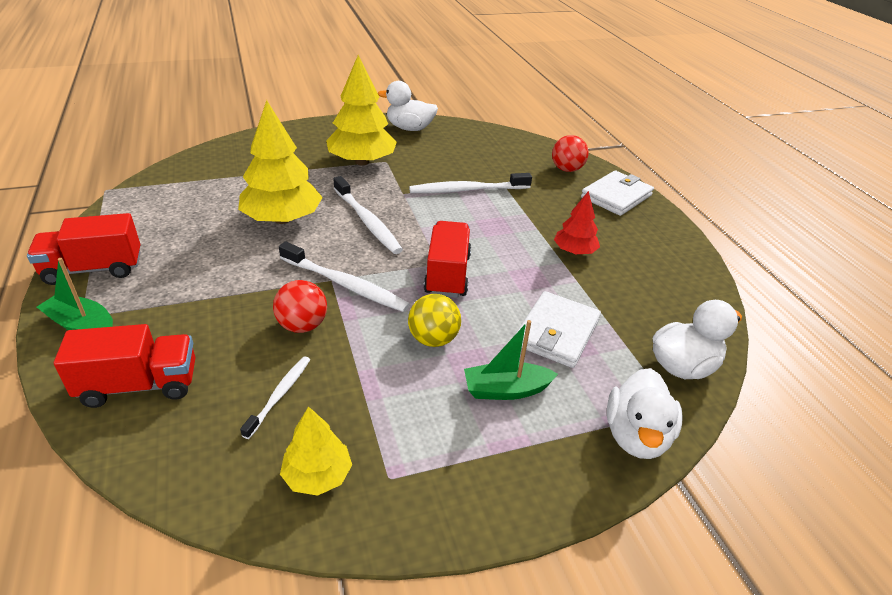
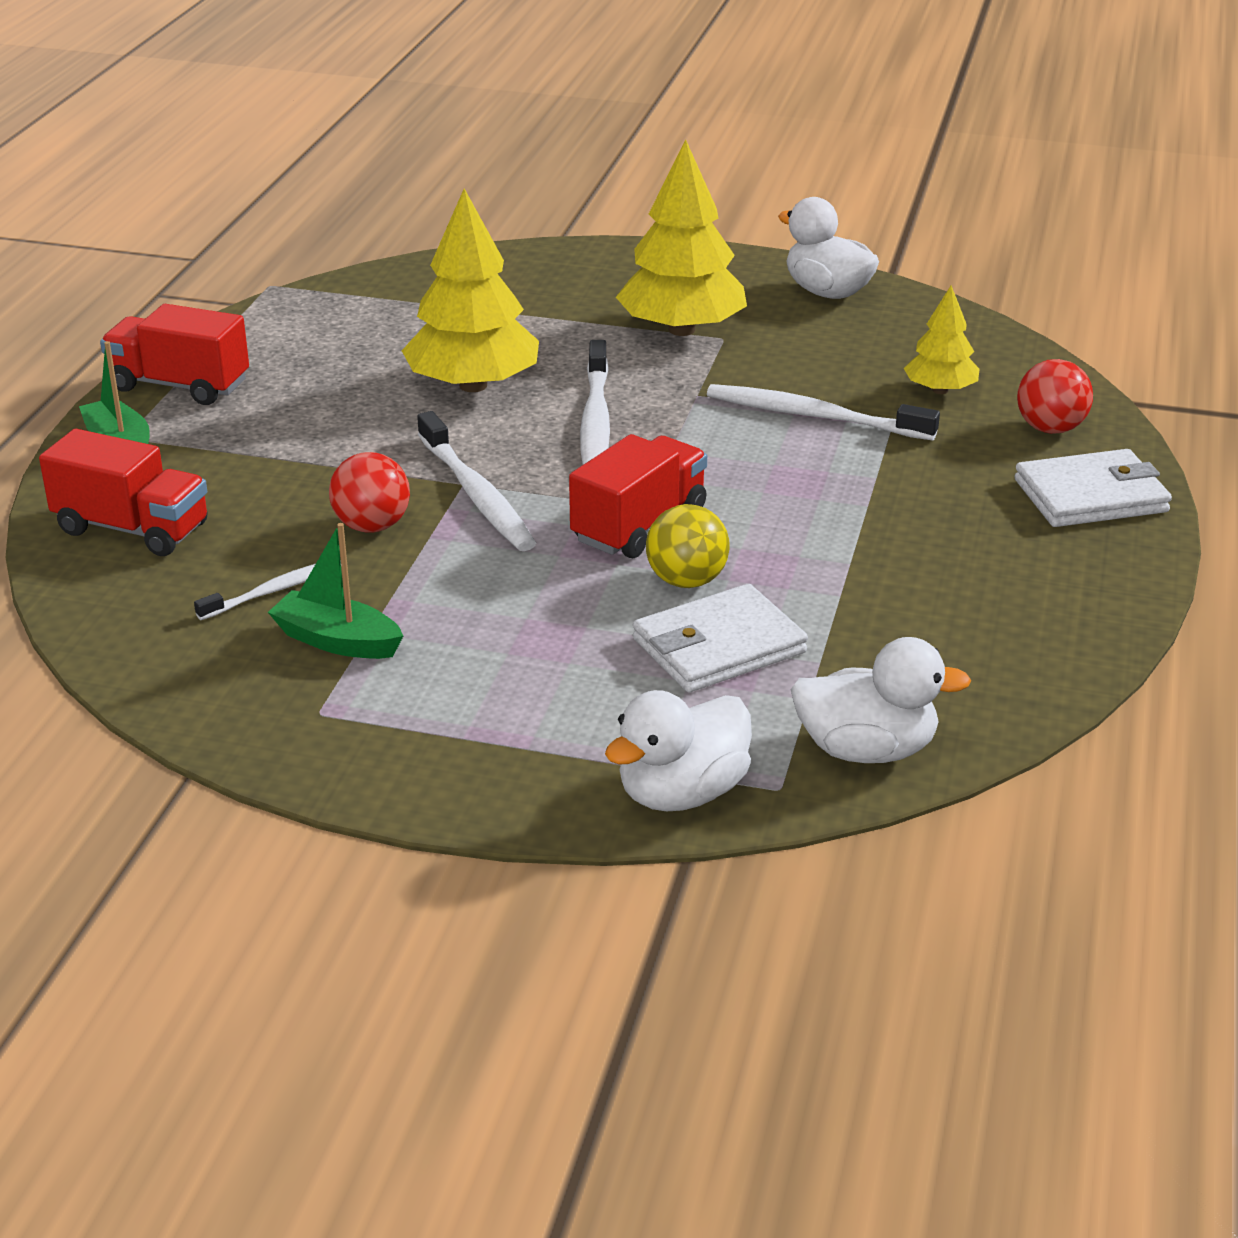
camera: 35 degrees right, 5 degrees down
(317, 475) = (243, 681): yellow tree -> yellow tree (940, 390)
(433, 339) = (528, 596): yellow ball -> yellow ball (686, 581)
(506, 390) = (562, 683): green boat -> green boat (337, 641)
(574, 251) = (891, 554): red tree -> none

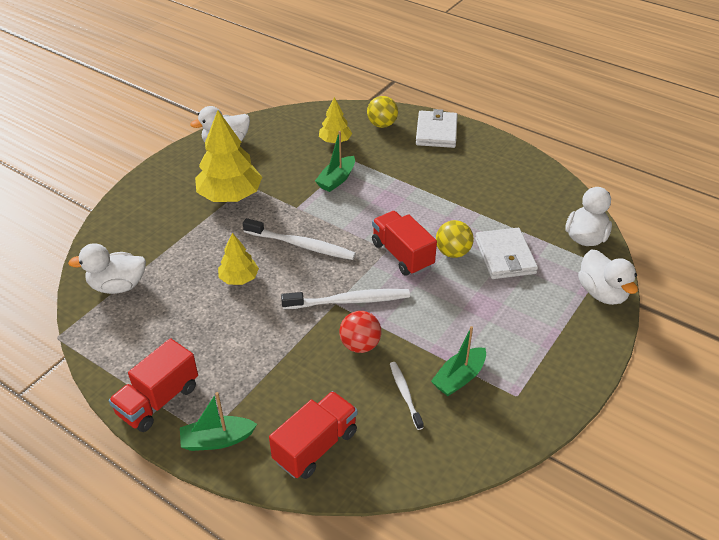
camera: 70 degrees left, 10 degrees up
(398, 298) = (118, 286): none -> white duck
(473, 385) = (239, 278): yellow tree -> yellow tree, size x0.55
(814, 416) = (336, 180): white toothbrush -> green boat
(1050, 428) = (382, 124): red ball -> yellow ball

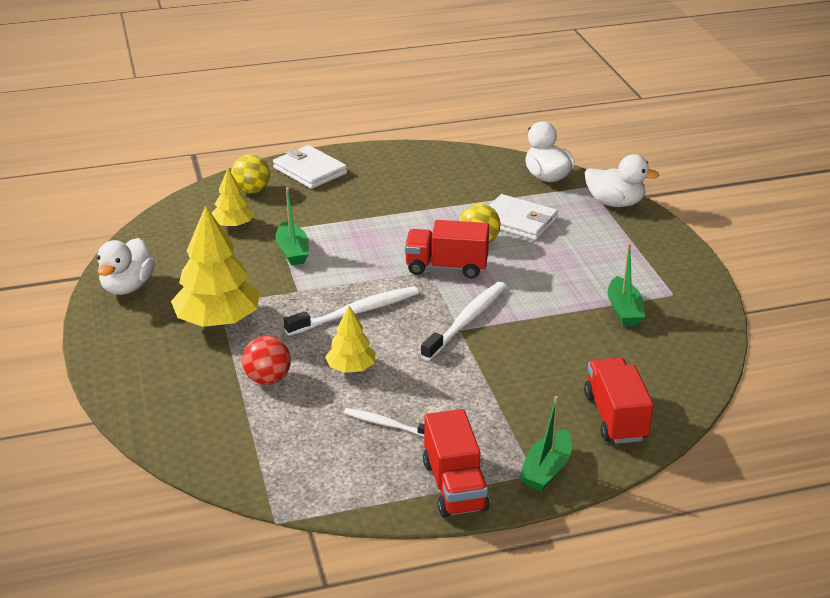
camera: 50 degrees left, 10 degrees down
(118, 286) = (253, 449): white duck -> none
(360, 345) = (527, 340): red ball -> red ball (268, 379)
(405, 394) = (610, 345): white toothbrush -> white toothbrush (386, 424)

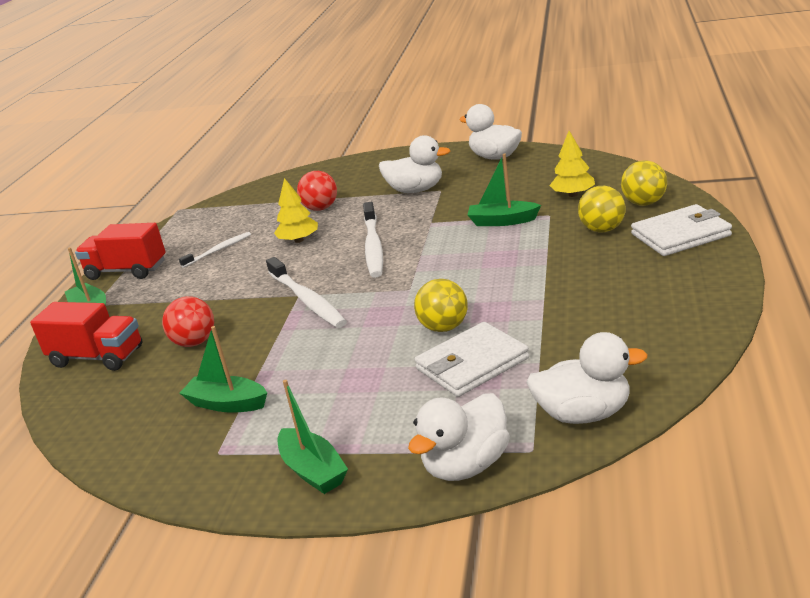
camera: 120 degrees right, 5 degrees down
(218, 320) = (416, 190): yellow tree -> white duck
(304, 202) = (602, 229): none -> yellow ball
(446, 267) = (409, 300): red truck -> none
(560, 363) = (195, 342): none -> red ball
(658, 251) = (313, 471): none -> green boat

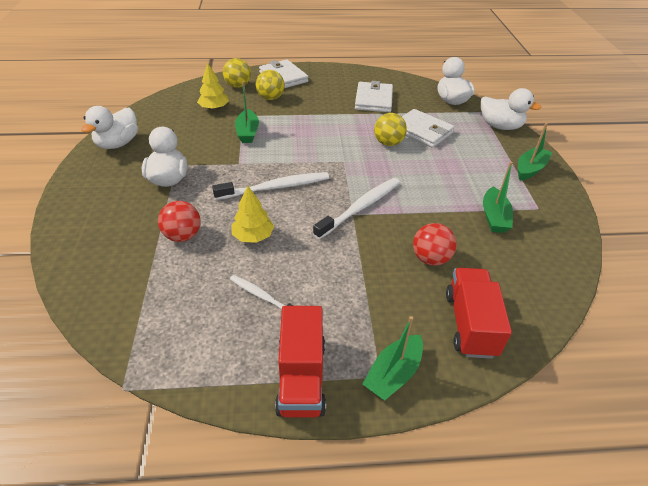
camera: 110 degrees left, 15 degrees up
(593, 320) = (373, 100): none -> white wallet

